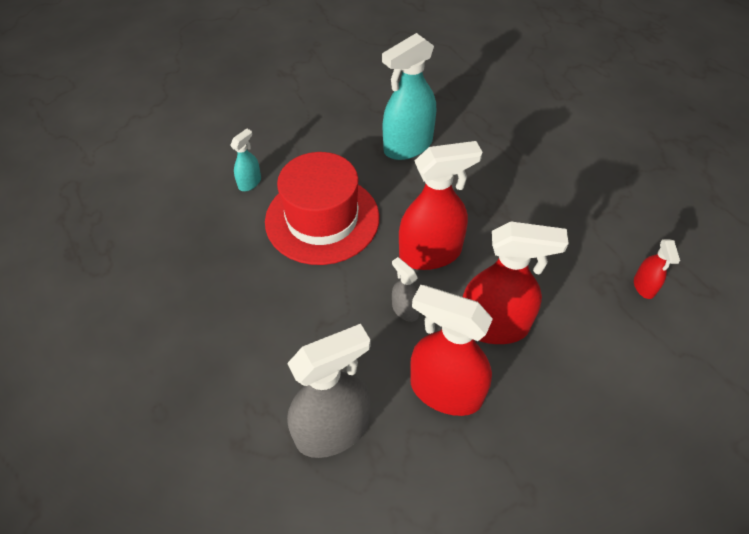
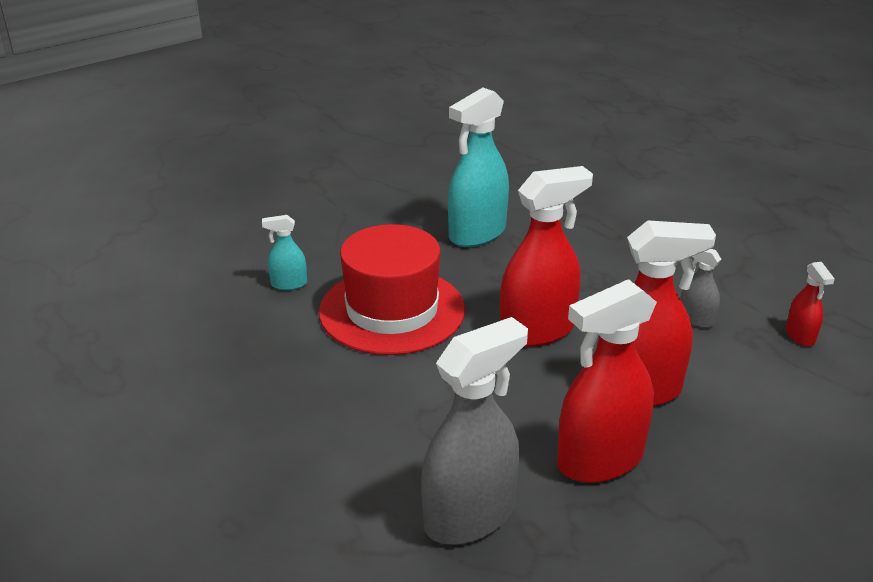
camera: 10 degrees left, 20 degrees down
(250, 183) = (288, 284): turquoise spray bottle -> turquoise spray bottle turned 120 degrees counterclockwise
(405, 310) = (523, 387): grey spray bottle -> grey spray bottle (696, 319)
(445, 391) = (599, 460): red spray bottle -> red spray bottle turned 45 degrees counterclockwise

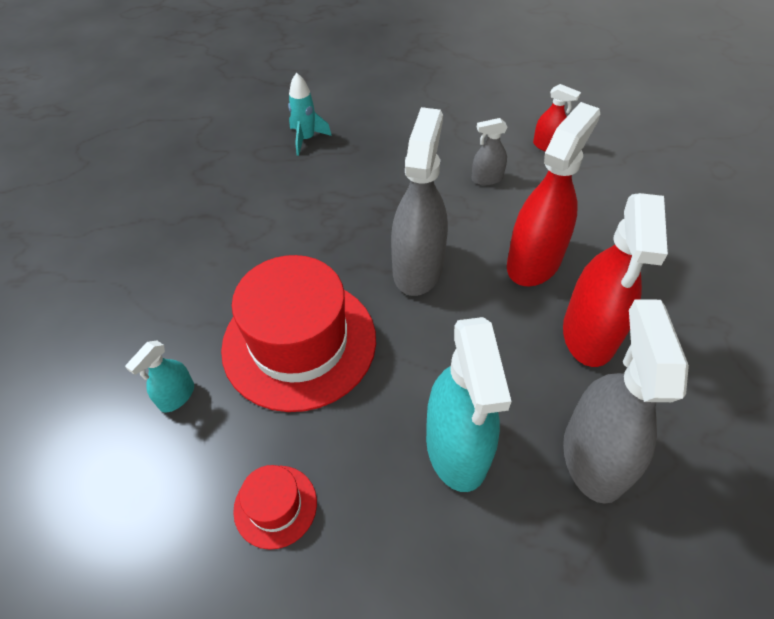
camera: 50 degrees left, 20 degrees up
(253, 368) = (275, 506): none -> red hat
(477, 233) = (258, 218): turquoise spray bottle -> turquoise spray bottle (457, 448)
(537, 330) = (418, 268): red spray bottle -> grey spray bottle
(589, 211) = (306, 139): none -> turquoise rocket

